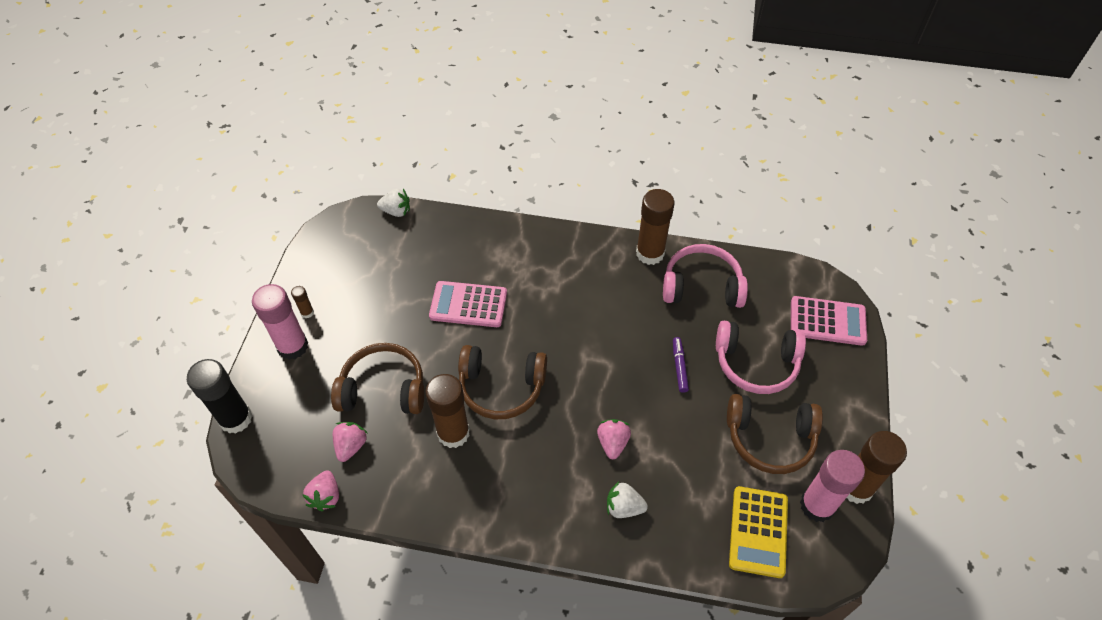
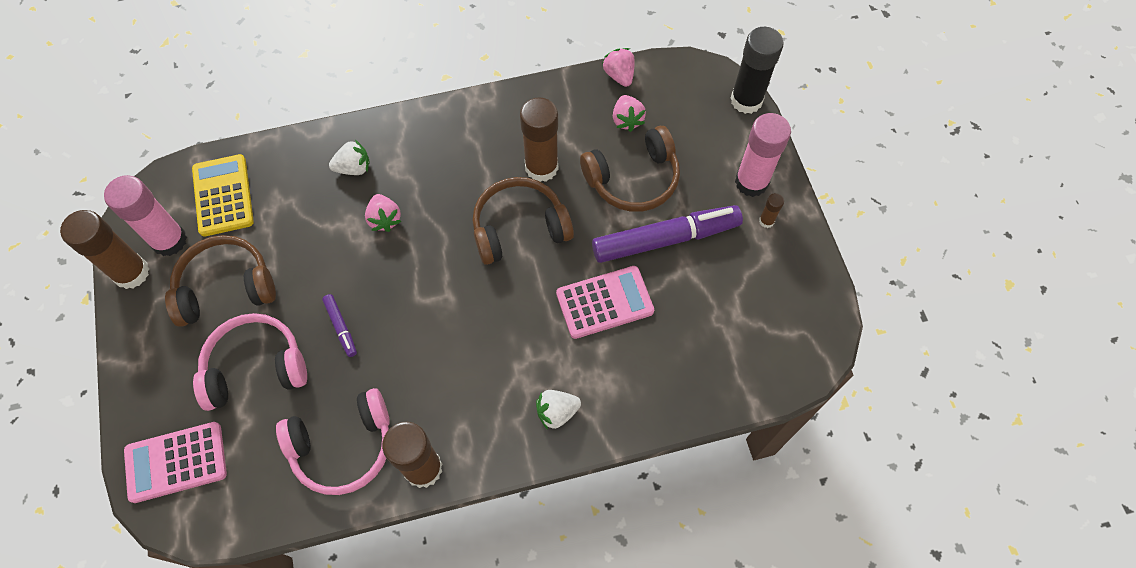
camera: 155 degrees right, 10 degrees up
(392, 331) = (665, 239): none -> purple marker
(396, 211) = (767, 389): white strawberry -> white strawberry (557, 412)

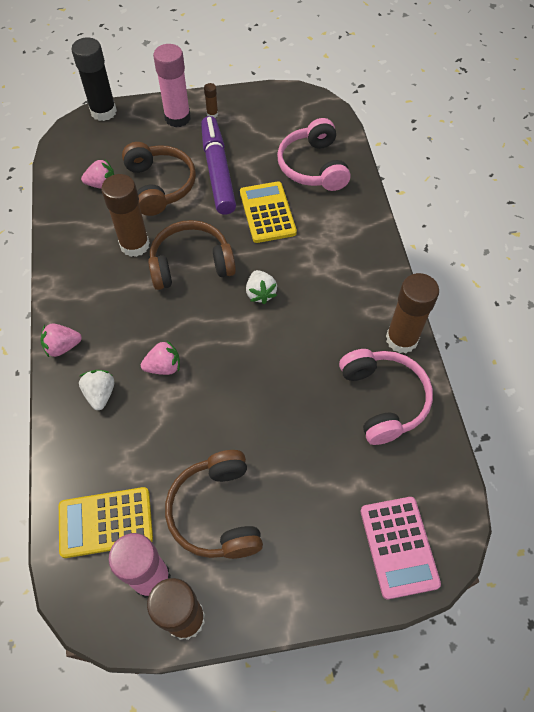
camera: 85 degrees left, 5 degrees down
(255, 367) = (305, 477): pink headphones -> pink headphones (313, 166)
(341, 327) = (271, 403): purple marker -> none
(519, 227) = (191, 264): brown headphones -> brown headphones turned 90 degrees clockwise
(557, 412) = (356, 249): white strawberry -> white strawberry (260, 293)
(604, 302) = (267, 212): pink calculator -> yellow calculator
(619, 75) = (55, 185): pink strawberry -> pink strawberry (63, 347)

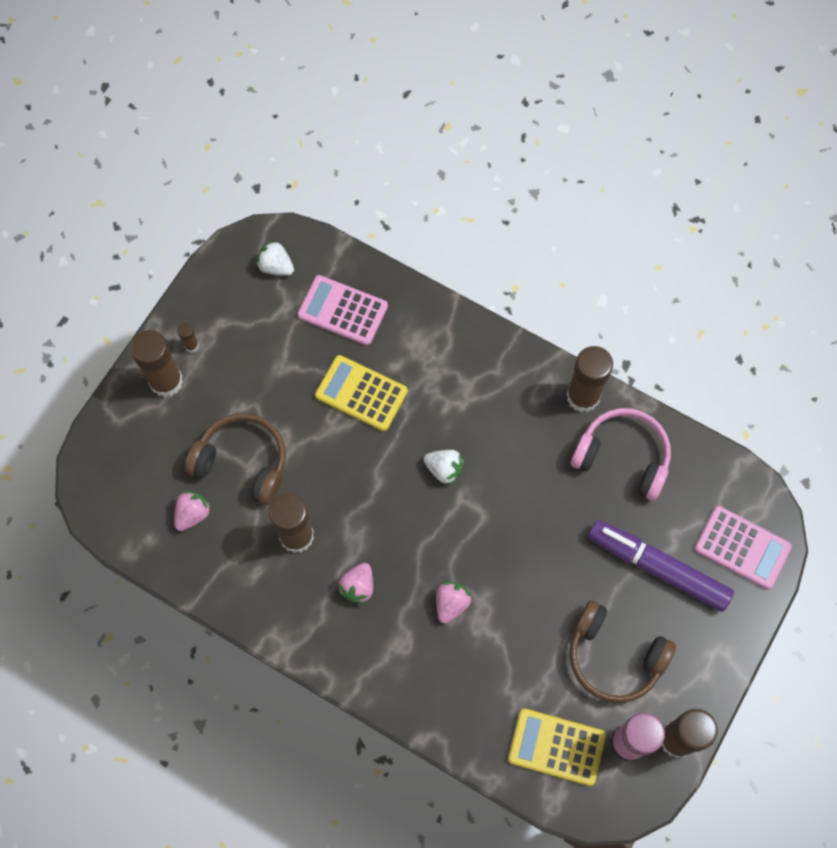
camera: 50 degrees left, 10 degrees up
(63, 347) = (359, 674): pink strawberry -> pink strawberry (358, 586)
(100, 394) = (435, 674): white strawberry -> white strawberry (276, 266)
(103, 112) = (90, 445): black glue stick -> none
(106, 522) = (556, 747): yellow calculator -> yellow calculator turned 75 degrees clockwise
(177, 118) = (166, 381): pink glue stick -> brown glue stick
(191, 264) = (361, 503): brown headphones -> none
(218, 172) = (272, 398): purple marker -> purple marker (658, 568)
(313, 166) = (342, 311): pink headphones -> pink calculator

